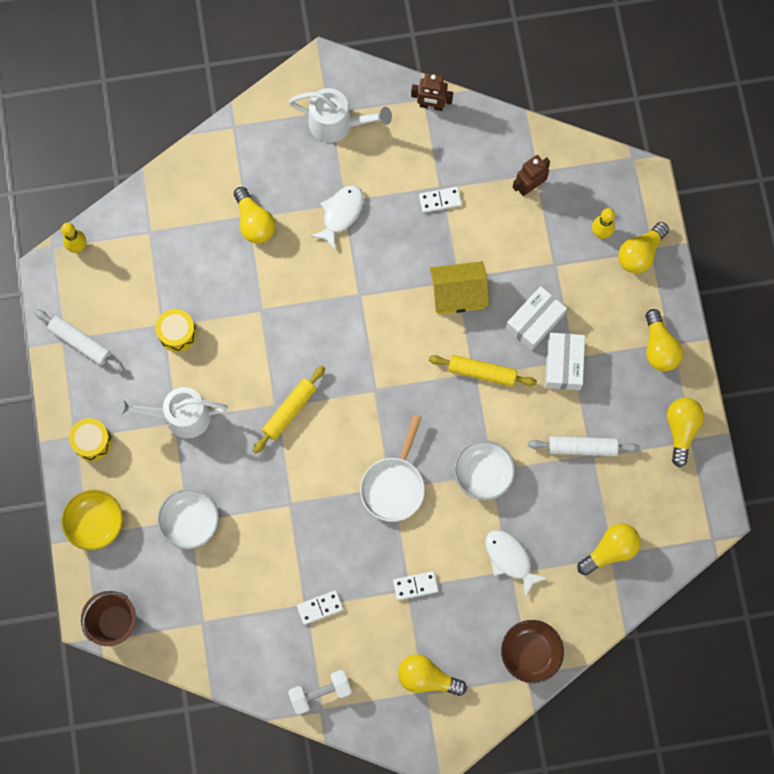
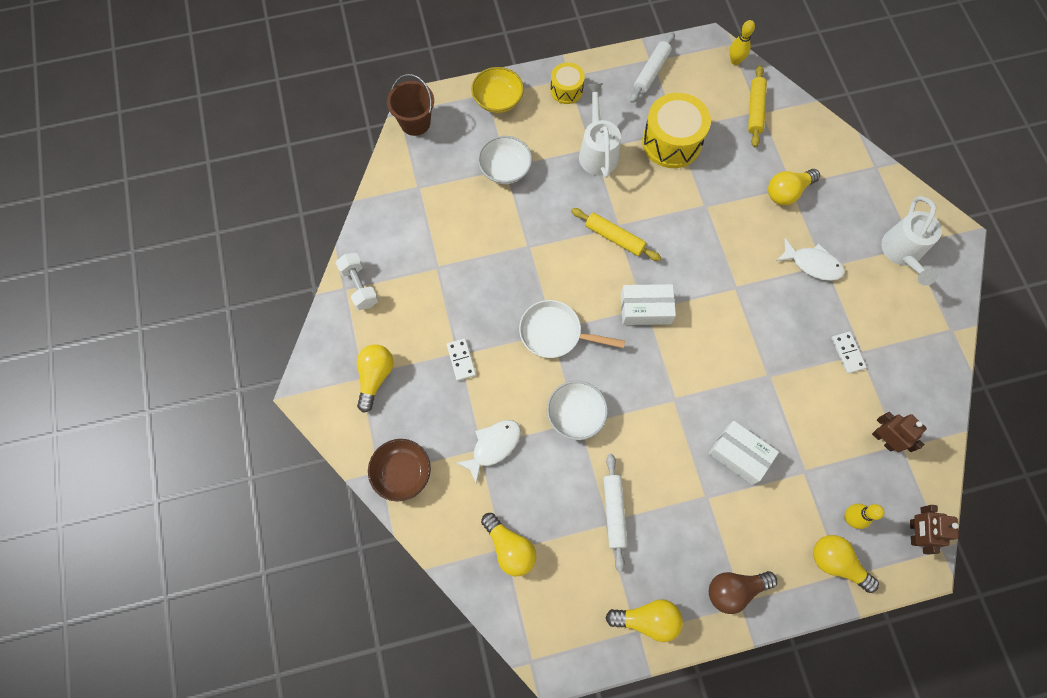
camera: 85 degrees right, 5 degrees down
(177, 333) = (671, 142): yellow drum -> yellow drum, size x1.78
(320, 607) = (436, 279): white domino -> none
(431, 105) = (945, 337): brown robot -> brown robot (914, 532)
(458, 294) = (754, 377): yellow house -> none
(482, 372) = (677, 406): yellow rolling pin -> yellow rolling pin (755, 110)
(563, 364) = (699, 487): white box -> white box (645, 309)
(659, 348) = (734, 589): yellow light bulb -> brown light bulb

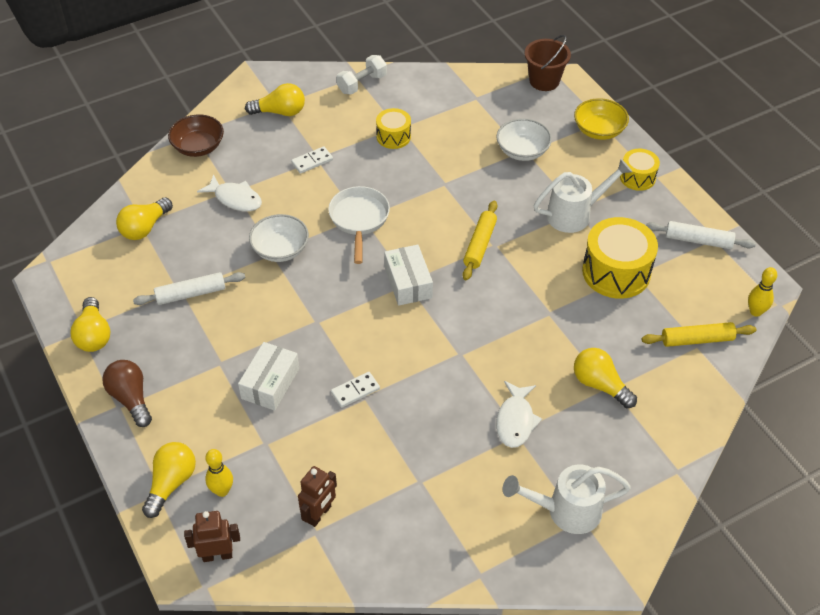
camera: 75 degrees right, 20 degrees down
(449, 275) = (393, 136): none -> yellow drum
(847, 353) = (415, 467): white domino -> white domino (355, 391)

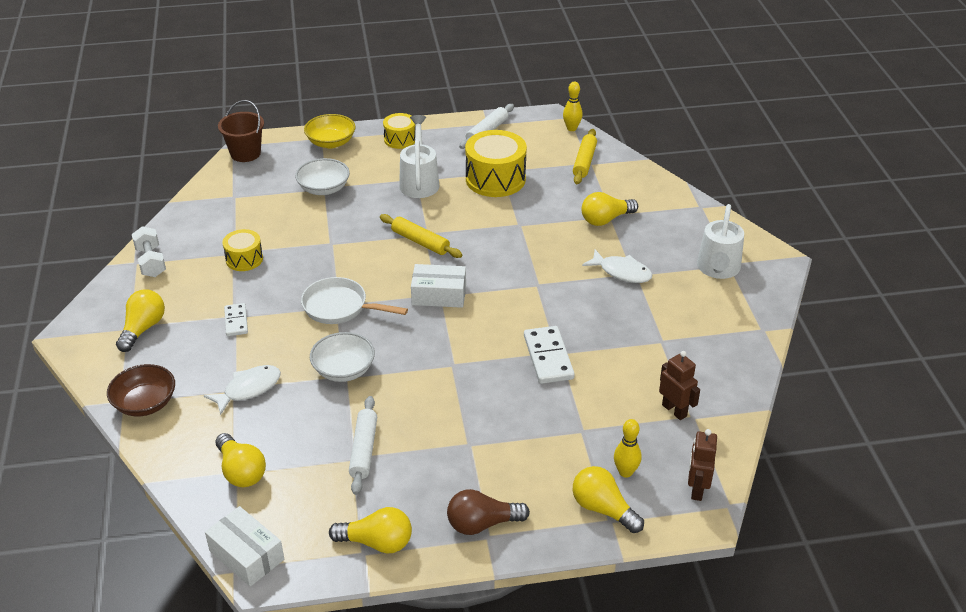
camera: 70 degrees left, 10 degrees down
(270, 383) = (513, 412): white box -> white box (247, 555)
(355, 391) = (548, 357): white domino -> white domino, size x1.64

